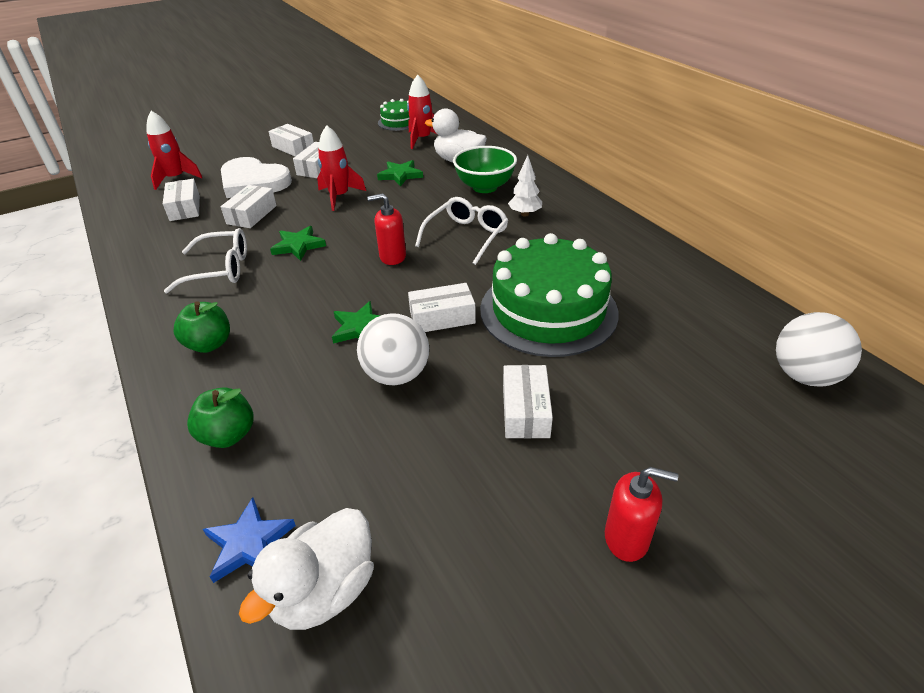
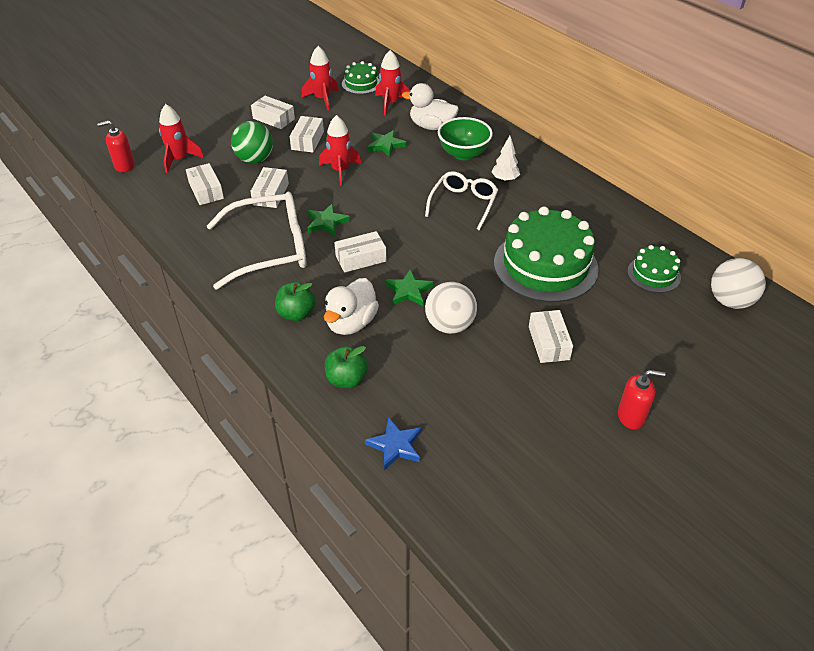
camera: 10 degrees left, 5 degrees up
(220, 269) = (270, 249): white glasses -> white glasses, size x1.60
(253, 182) = (255, 159): white heart -> green ball
(324, 591) = (456, 466): white duck -> white duck (351, 323)
(352, 133) = (322, 99): none -> red rocket
(392, 257) = (409, 227): red soap dispenser -> red soap dispenser (124, 166)
(442, 317) = (467, 277): white box -> white box (361, 258)
(695, 332) = (653, 274): none -> green cake

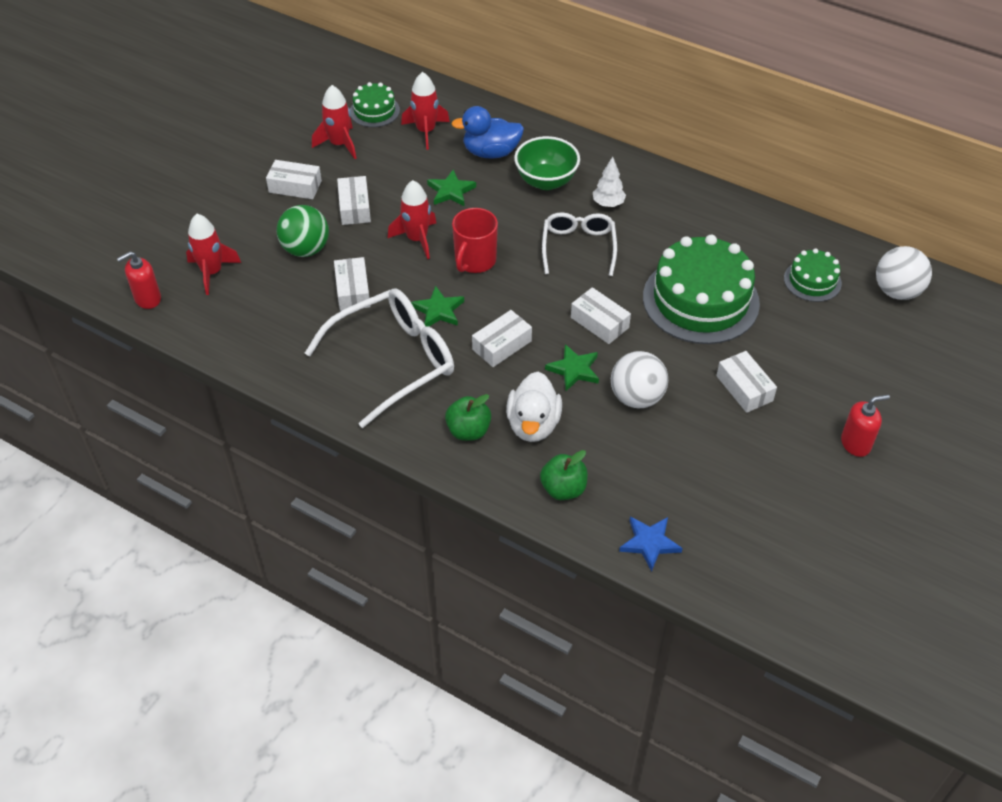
camera: 20 degrees left, 5 degrees up
(206, 191) = (272, 306): white box -> white box (599, 322)
(375, 195) = (475, 260): none -> red mug
(431, 126) = (491, 152): white duck -> blue duck

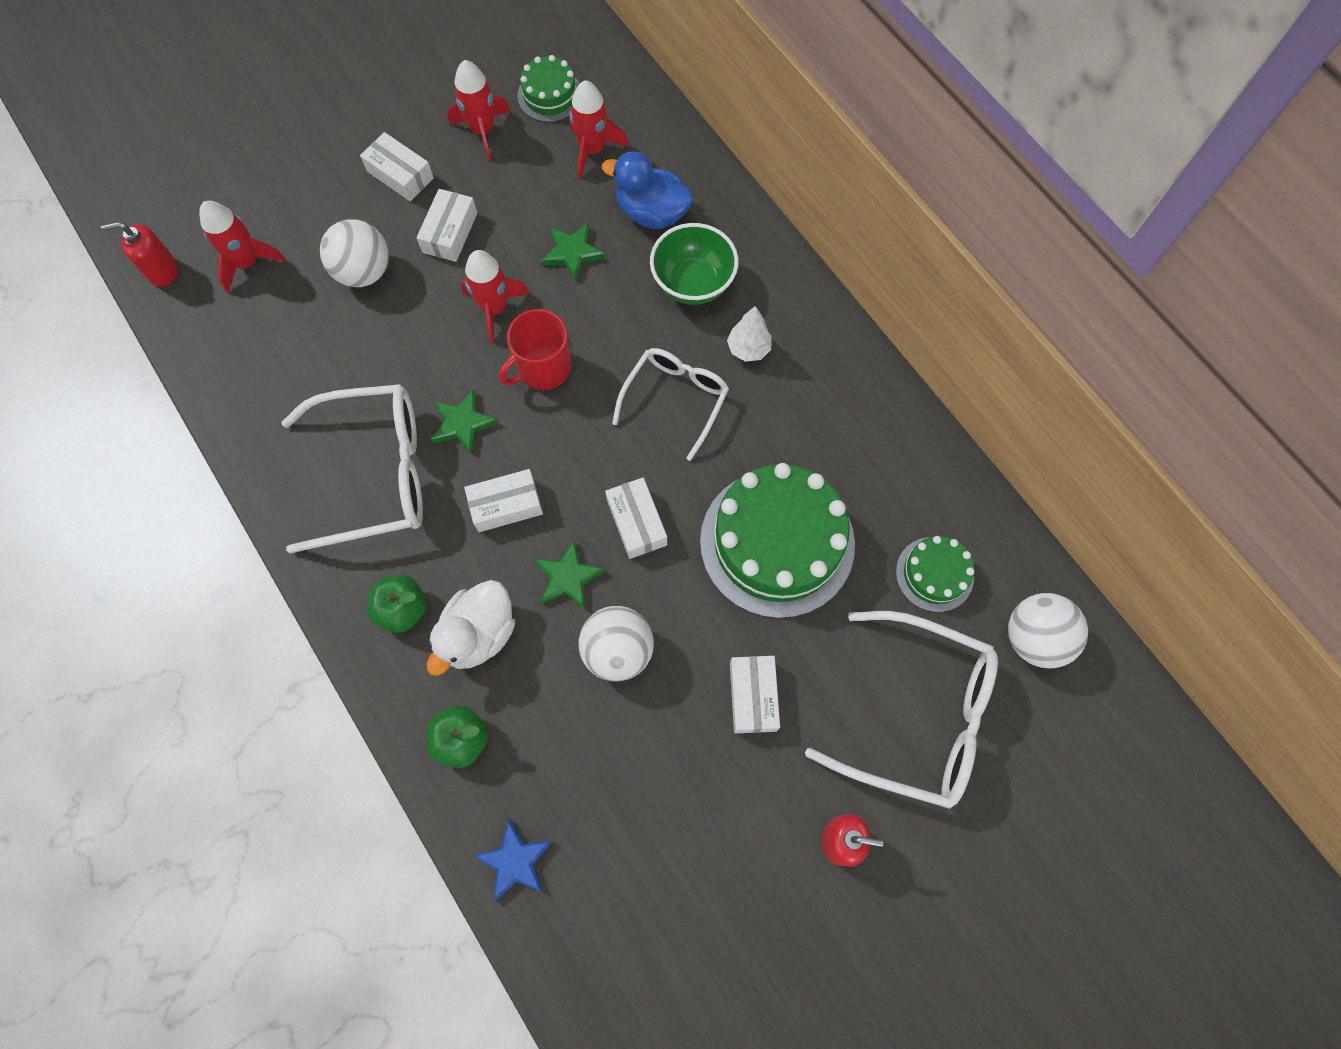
camera: 25 degrees right, 20 degrees up
(306, 249) = (364, 272): green ball -> white ball
(353, 291) = (384, 354): white box -> none
(855, 358) = (917, 715): none -> white glasses

